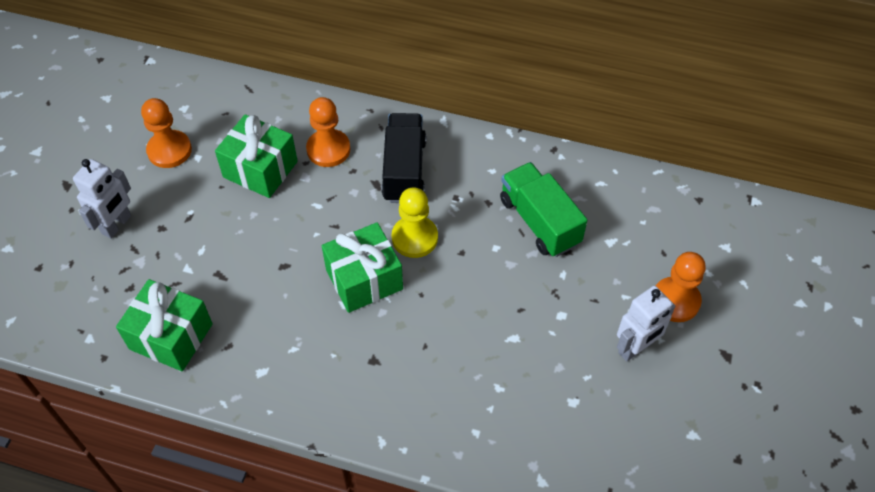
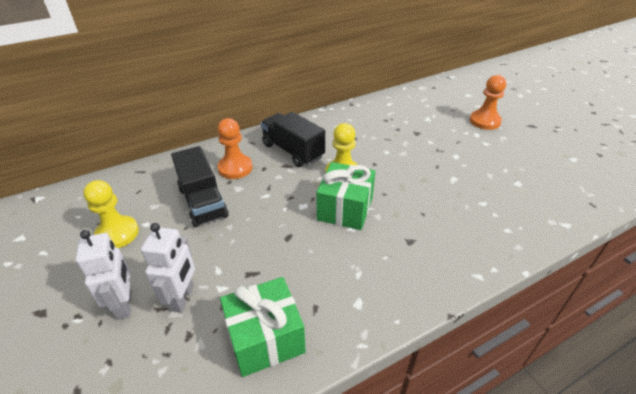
camera: 45 degrees left, 15 degrees down
(169, 150) = (117, 234): orange pawn -> yellow pawn
(260, 169) = (203, 202): green gift -> black truck
(539, 221) = (388, 130): green truck -> none
(635, 348) = (502, 146): white robot -> white robot (182, 298)

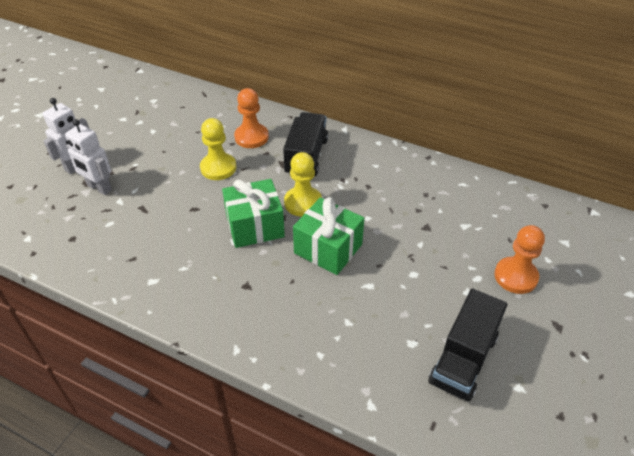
camera: 55 degrees right, 5 degrees up
(117, 234) = (134, 124): yellow pawn -> yellow pawn (218, 168)
(182, 298) = (99, 188): white robot -> white robot turned 60 degrees clockwise
(203, 202) = (196, 144): black truck -> black truck (463, 359)
(265, 338) = (90, 245): green gift -> green gift (328, 249)

